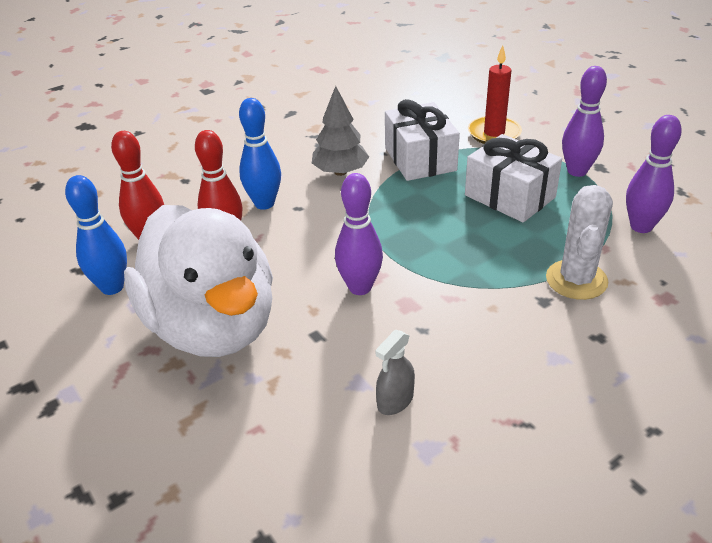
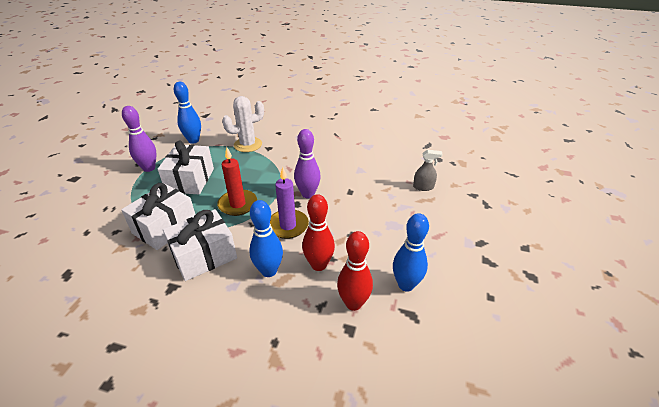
camera: 130 degrees left, 0 degrees up
(212, 326) = (382, 224): white duck -> none
(316, 242) = (288, 226): none -> purple candle
(340, 172) = (204, 256): grey tree -> white gift
(395, 401) = (357, 159): grey spray bottle -> grey spray bottle (423, 187)
(494, 133) = (112, 210): red candle -> red candle (238, 204)
(641, 226) = (193, 140): purple bowling pin -> blue bowling pin

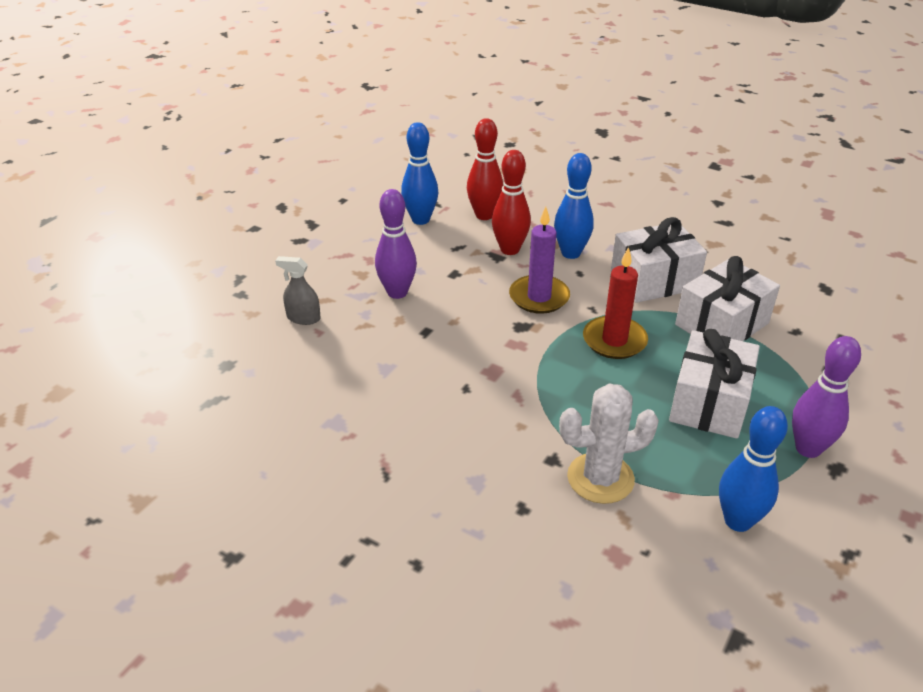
camera: 165 degrees left, 0 degrees up
(308, 194) = (496, 338): purple bowling pin -> purple bowling pin (397, 292)

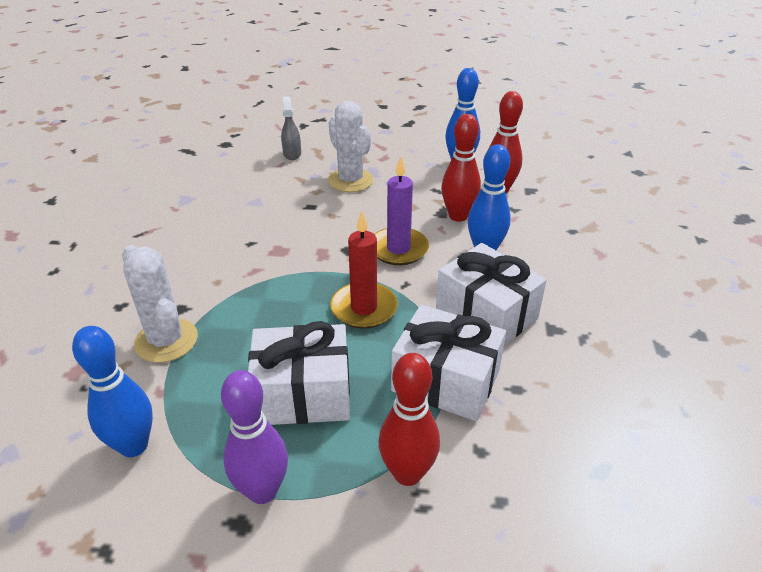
camera: 65 degrees right, 0 degrees up
(397, 292) = (350, 180): purple bowling pin -> white cactus
(808, 370) = (407, 473): none -> red bowling pin

